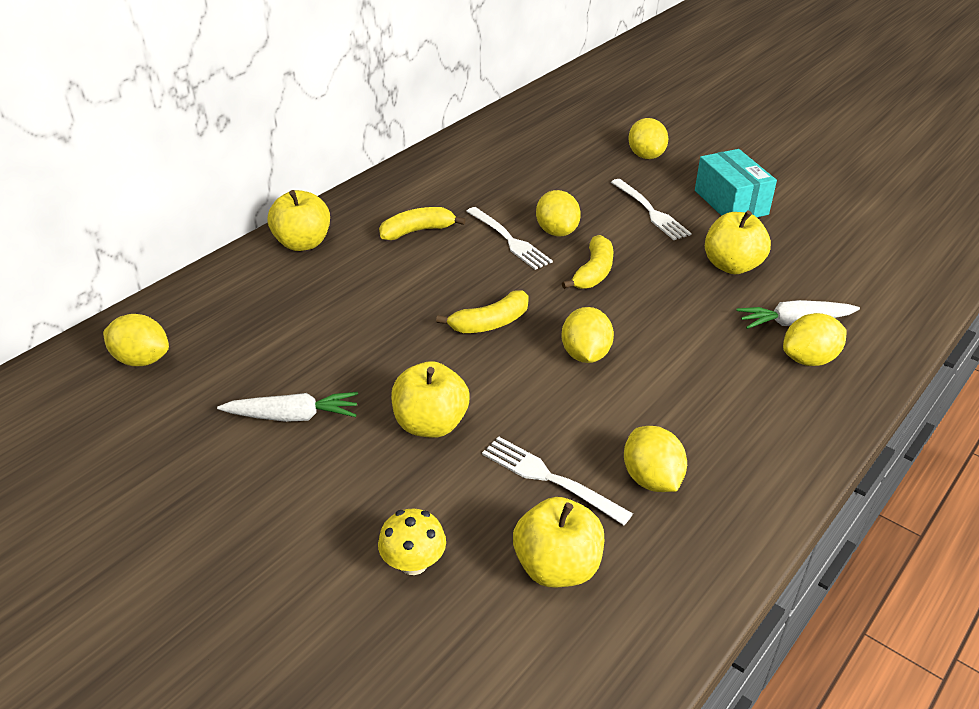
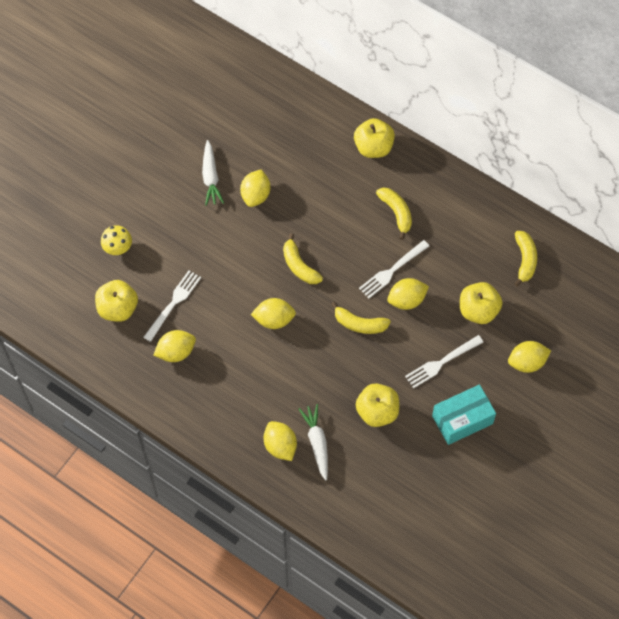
camera: 85 degrees right, 25 degrees up
(142, 359) = (250, 93): yellow lemon -> yellow lemon (255, 195)
(431, 424) = (209, 244): yellow apple -> yellow apple (478, 310)
(506, 147) = (525, 260): none -> yellow banana

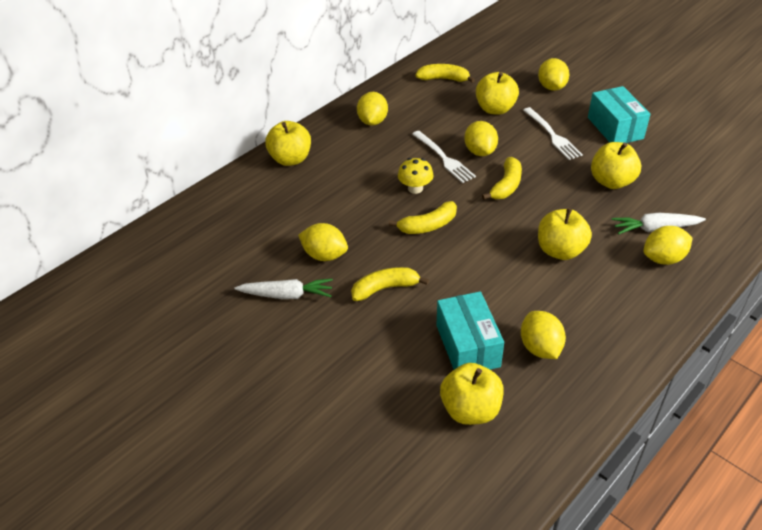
camera: 80 degrees left, 20 degrees down
(118, 247) = (371, 403): yellow mushroom -> yellow mushroom (415, 188)
(173, 303) = (468, 346): white fork -> turquoise box
(274, 319) = (497, 251): yellow lemon -> yellow lemon (372, 121)
(281, 367) = (560, 250): none -> yellow apple
(396, 213) = (375, 150): yellow banana -> yellow banana (385, 288)

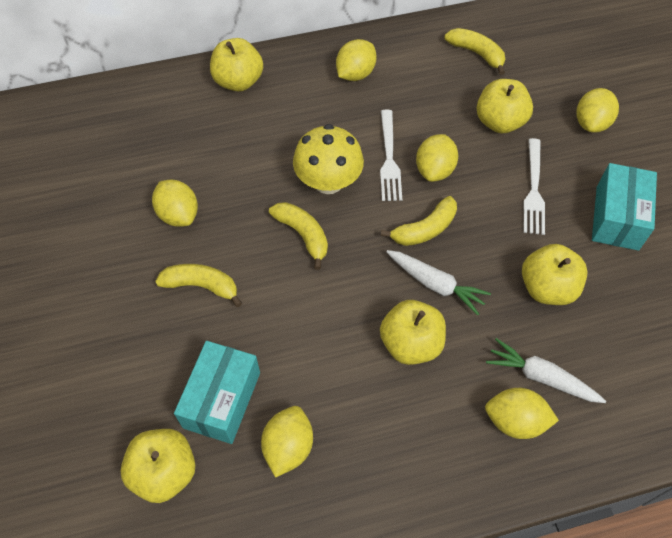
camera: 30 degrees right, 15 degrees up
(287, 295) = (111, 241): white carrot -> white carrot (436, 284)
(415, 188) = (328, 182): yellow mushroom -> yellow mushroom, size x1.62
(428, 225) = (303, 235): yellow banana -> yellow banana turned 135 degrees counterclockwise

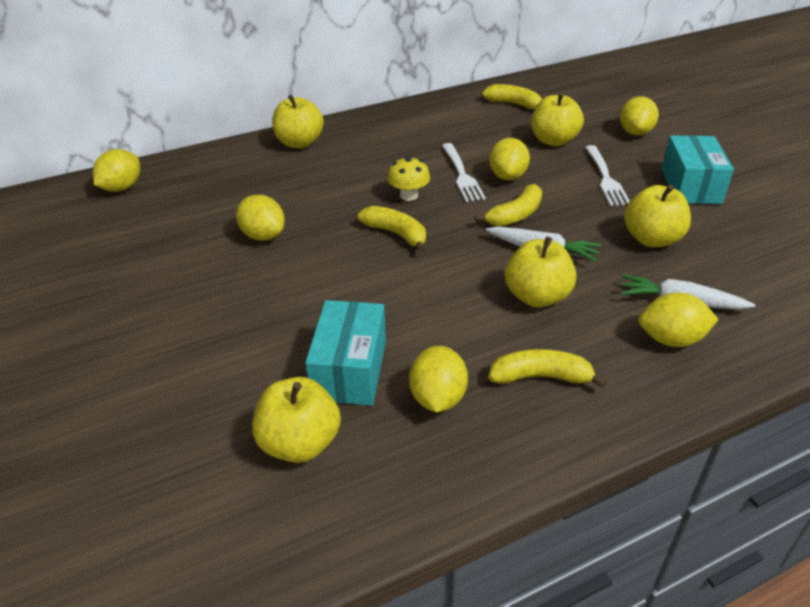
camera: 10 degrees left, 20 degrees down
(201, 286) = (302, 284): yellow banana -> yellow banana (540, 377)
(328, 182) = (409, 195): yellow mushroom -> yellow mushroom, size x0.62
(355, 74) = (409, 127): yellow lemon -> yellow lemon (122, 188)

